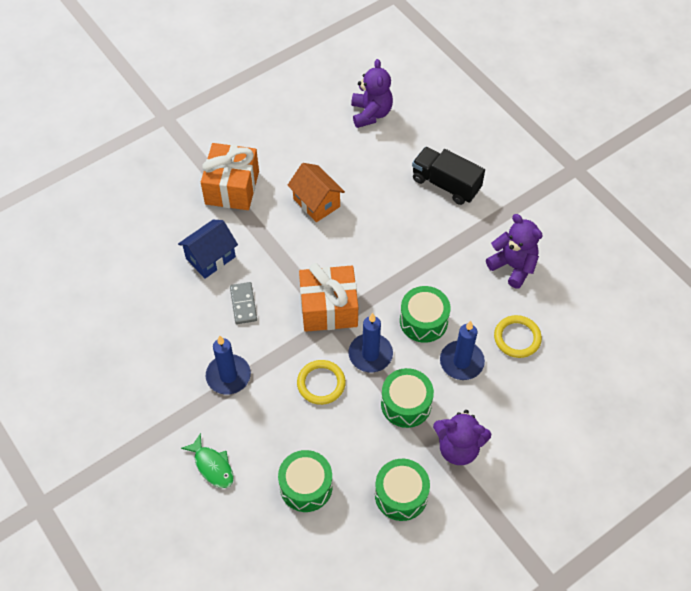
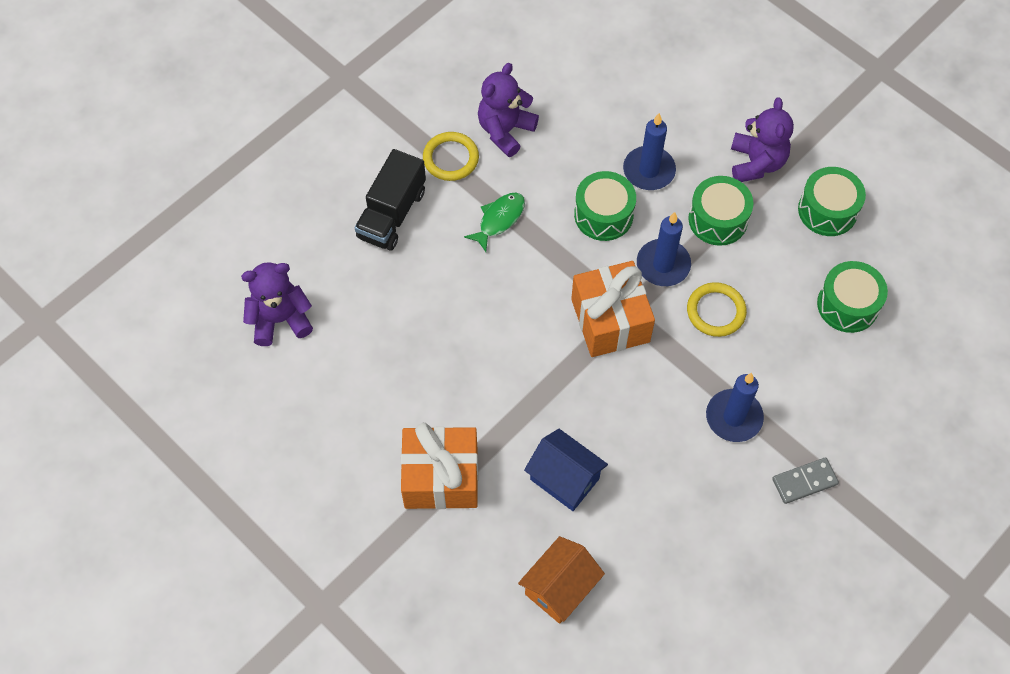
camera: 100 degrees left, 5 degrees up
(212, 466) = (854, 409): green fish -> green fish (499, 219)
(243, 304) = (627, 422): grey domino -> grey domino (804, 482)
(316, 202) = (448, 363): orange house -> orange house (560, 588)
(517, 338) = (603, 119): yellow ring -> yellow ring (450, 158)

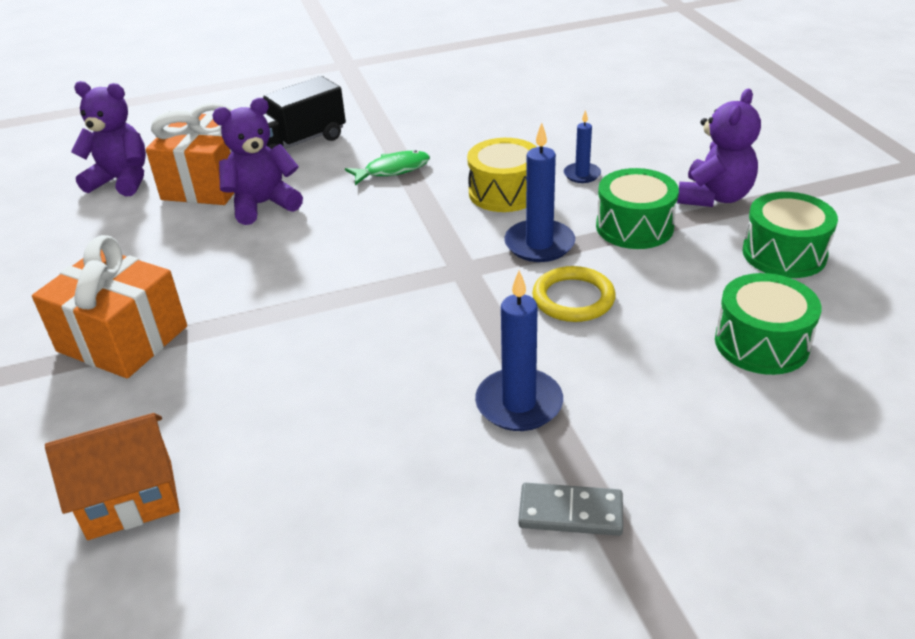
camera: 30 degrees right, 25 degrees down
(450, 158) = (387, 124): yellow ring -> none
(505, 130) = (456, 119): purple teddy bear -> purple teddy bear (263, 204)
(564, 479) = (251, 389): blue house -> none
(603, 215) = (504, 192): green drum -> yellow drum
(610, 320) = (438, 270): orange gift -> orange gift (209, 183)
(649, 170) = (582, 174): blue candle -> blue candle, size x0.59

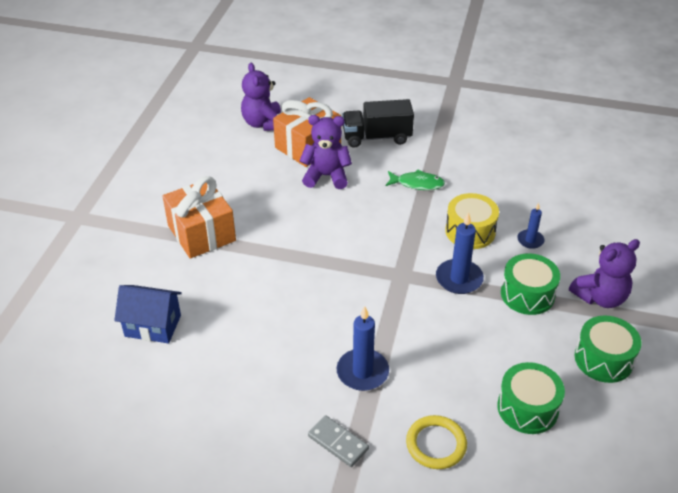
camera: 30 degrees right, 5 degrees up
(122, 180) = (263, 124): purple teddy bear -> purple teddy bear turned 150 degrees counterclockwise
(130, 499) = (153, 326): orange house -> blue house
(573, 298) = (446, 324): yellow ring -> yellow ring (436, 444)

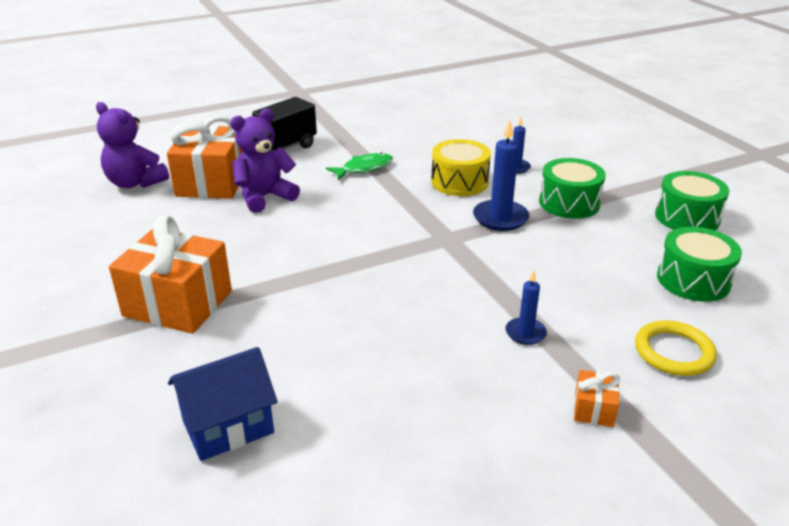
camera: 40 degrees left, 10 degrees down
(338, 443) = (594, 409): grey domino -> orange gift
(362, 372) = (525, 333): blue candle -> blue candle, size x0.59
(600, 297) = (621, 180): purple teddy bear -> none

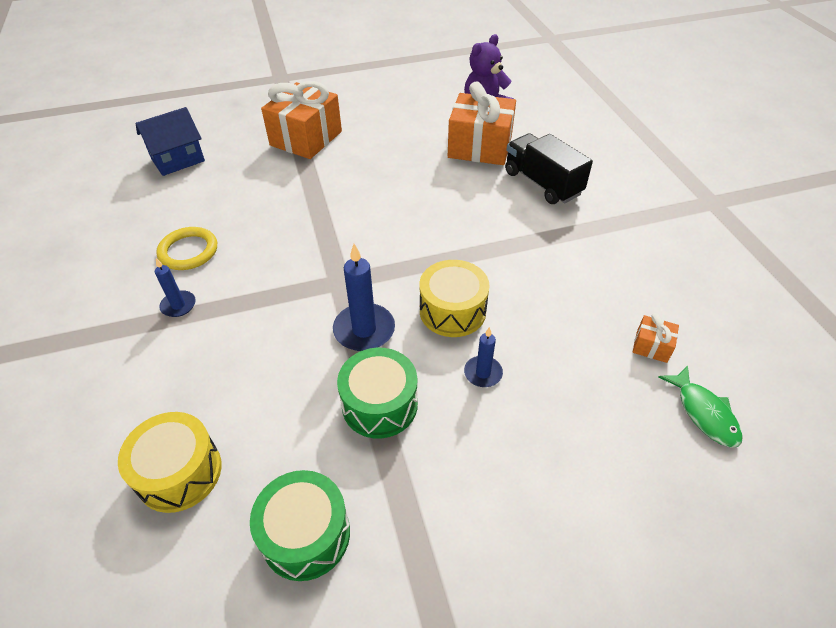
camera: 100 degrees right, 15 degrees up
(228, 426) = (178, 160): blue house -> blue house turned 75 degrees clockwise
(264, 197) = (446, 175): purple teddy bear -> none
(364, 168) = (496, 239): green fish -> green fish (704, 413)
(594, 409) = (76, 323): orange gift -> orange gift (651, 346)
(673, 352) = (94, 402): yellow ring -> yellow ring (188, 251)
(693, 280) = (179, 472): green drum -> yellow drum

